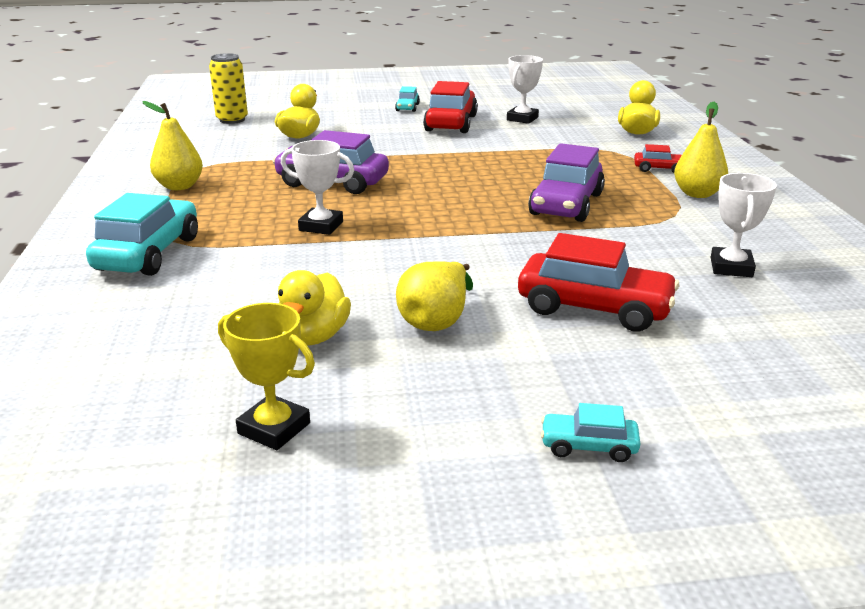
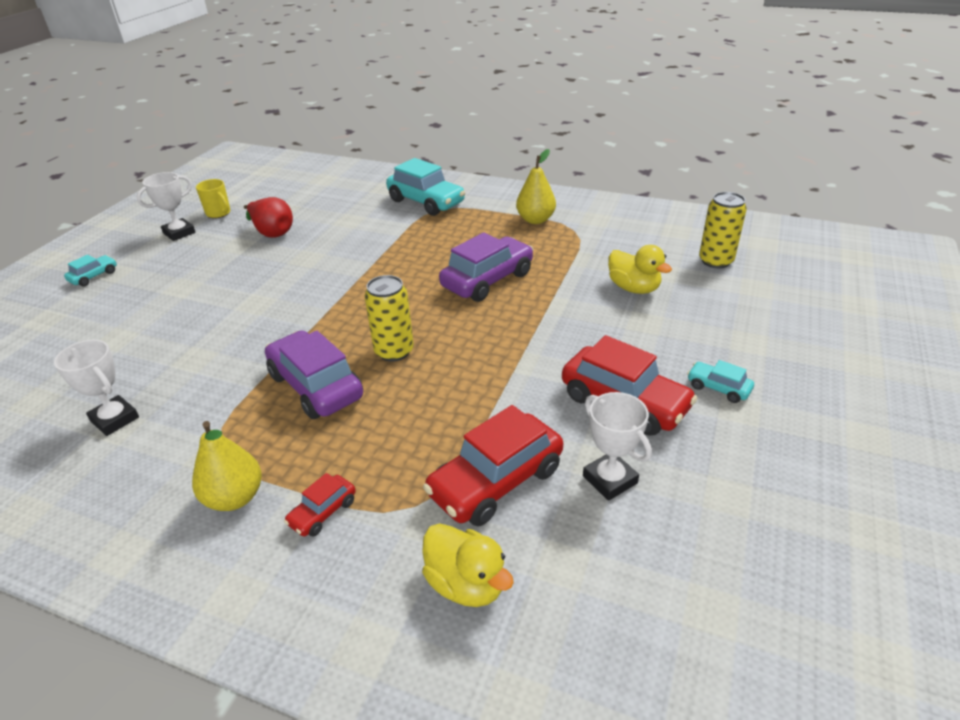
camera: 120 degrees right, 10 degrees up
(274, 428) = (219, 213): yellow trophy -> yellow mug
(314, 336) = (272, 232): yellow duck -> red pear
(321, 226) = (405, 259): white trophy -> white trophy (179, 233)
(436, 320) = (237, 269): yellow pear -> none
(485, 190) = (394, 351): none -> yellow can
(594, 308) = (170, 326): red car -> red car (496, 481)

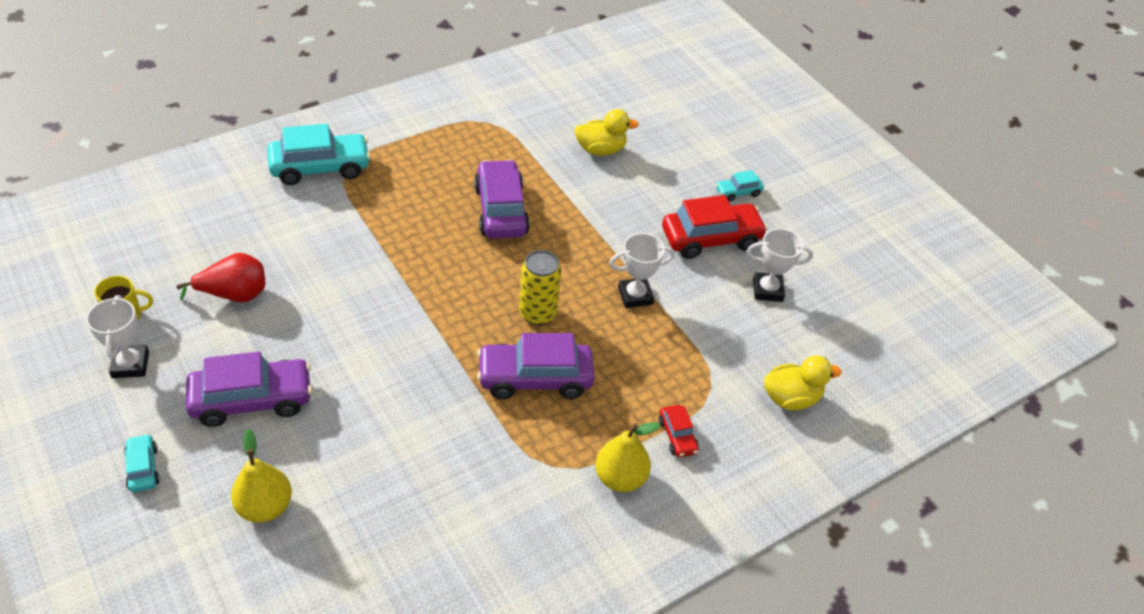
camera: 60 degrees left, 10 degrees up
(115, 419) = (447, 522): white trophy -> white trophy (635, 296)
(182, 282) = (252, 400): none -> purple car
(496, 481) = (724, 339): red car -> none
(535, 220) = (444, 129): yellow pear -> yellow pear (265, 506)
(715, 261) = (614, 92): yellow can -> none

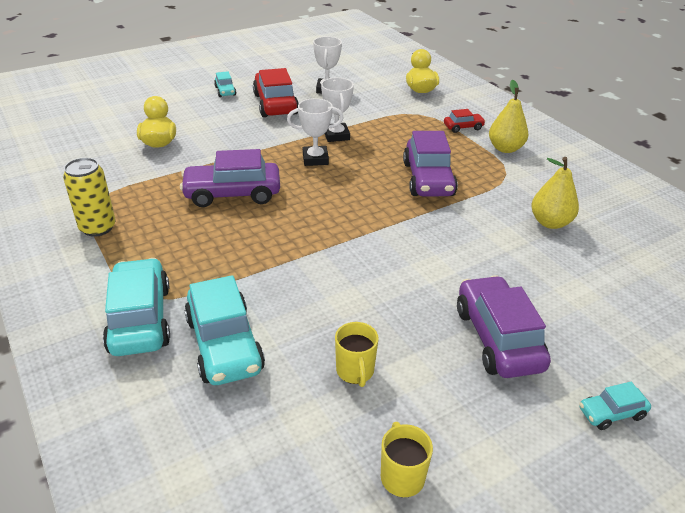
camera: 85 degrees left, 10 degrees down
(130, 365) = (479, 454): white trophy -> white trophy (315, 159)
(234, 295) = (355, 371): red pear -> yellow mug
(265, 506) = (610, 316): yellow pear -> yellow pear (550, 222)
(281, 216) = (224, 344): none -> turquoise car
(537, 313) = (359, 177): yellow can -> yellow can (98, 228)

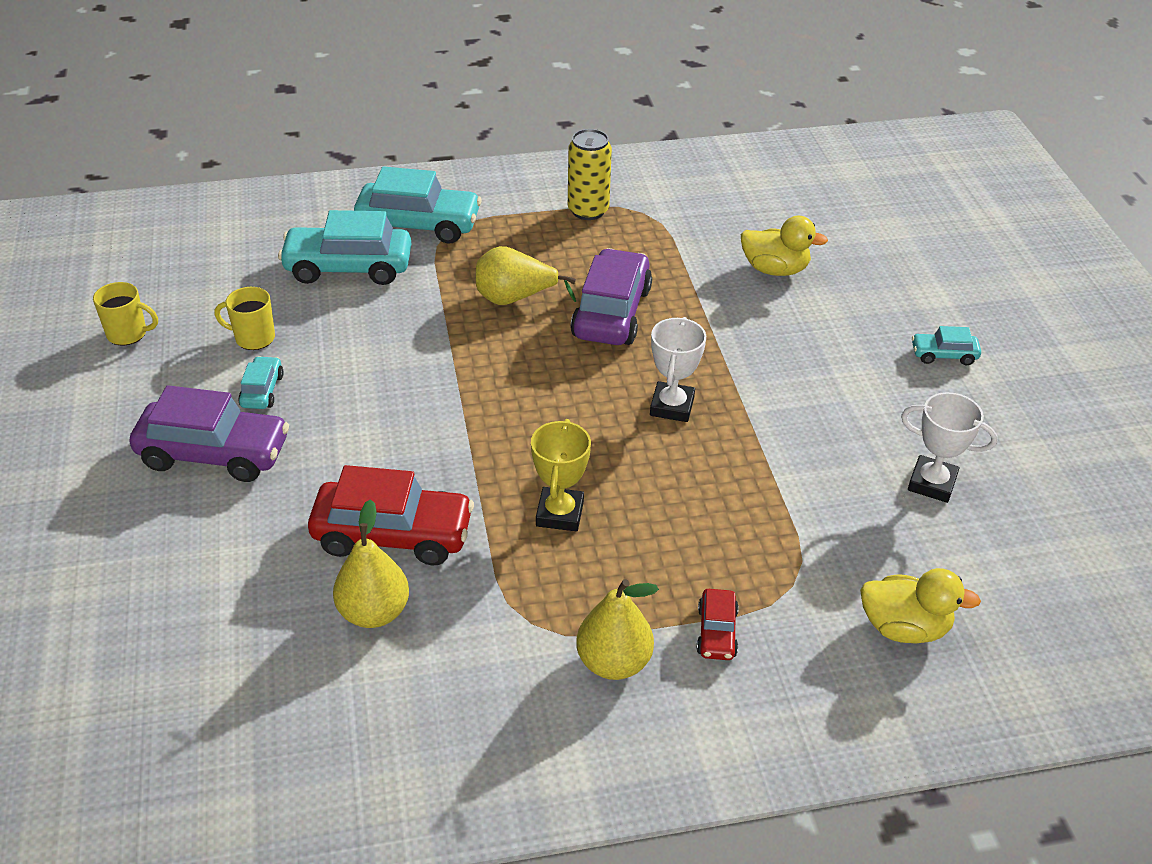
camera: 110 degrees right, 5 degrees up
(233, 238) = (515, 299): none -> yellow pear
(275, 104) = (878, 403): red car -> red car (393, 535)
(336, 135) = (740, 448): white trophy -> none
(428, 179) = (559, 513): purple car -> yellow trophy
(611, 413) = (61, 495): turquoise car -> turquoise car (262, 391)

